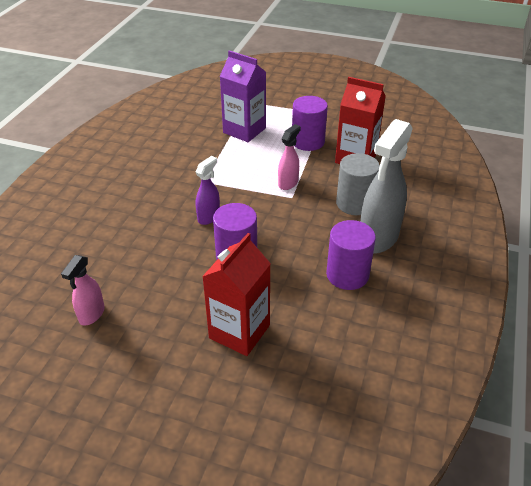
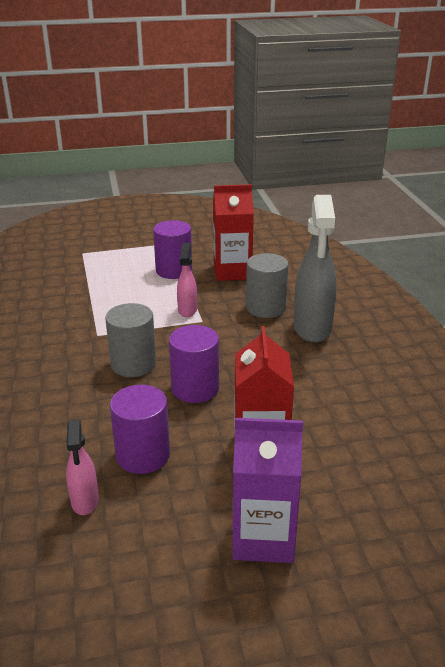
camera: 30 degrees left, 10 degrees down
(209, 217) = (133, 364): purple spray bottle -> grey cylinder
(244, 130) = (99, 278): purple carton -> purple carton (263, 537)
(347, 275) = (313, 366): purple cylinder -> purple cylinder (143, 455)

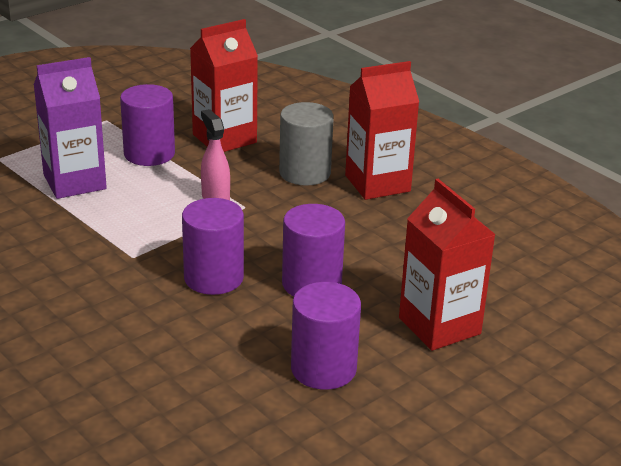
camera: 30 degrees left, 0 degrees up
(85, 501) = (308, 433): pink spray bottle -> none
(133, 364) = (213, 278): grey cylinder -> purple cylinder
(263, 537) = (514, 402): purple carton -> purple carton (74, 182)
(312, 328) = (377, 183): grey spray bottle -> red carton

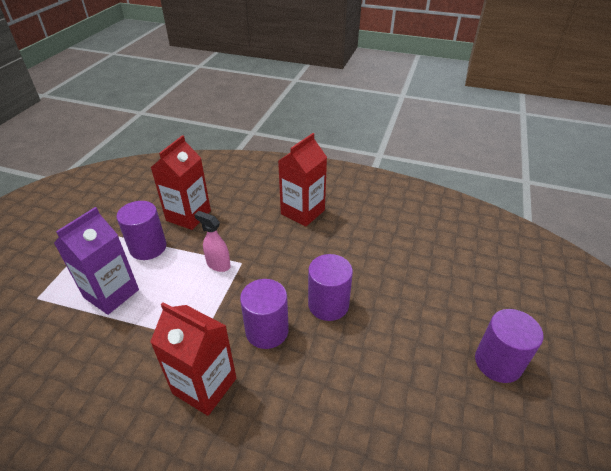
camera: 30 degrees left, 10 degrees up
(305, 173) = (256, 221): grey cylinder -> none
(323, 369) = (391, 371): purple cylinder -> purple cylinder (498, 362)
(439, 326) = (421, 300): red carton -> red carton (204, 386)

